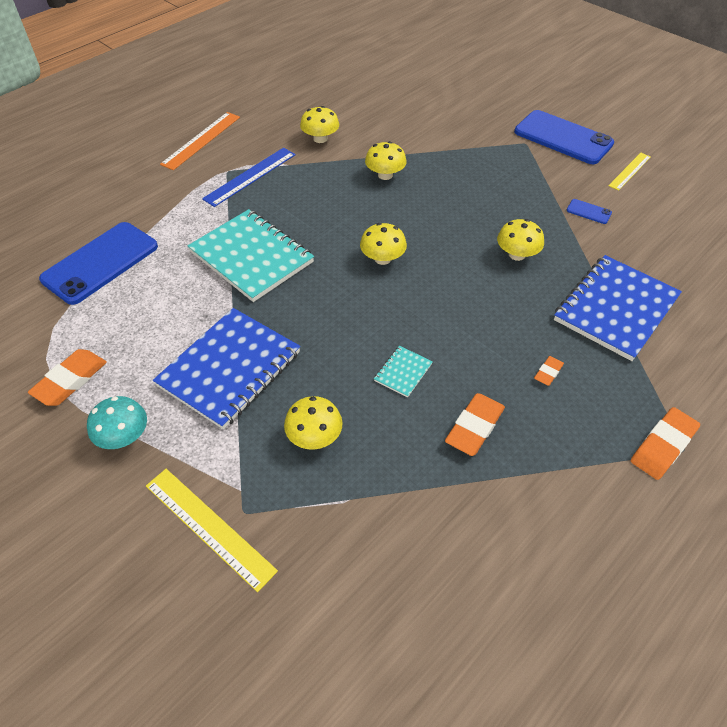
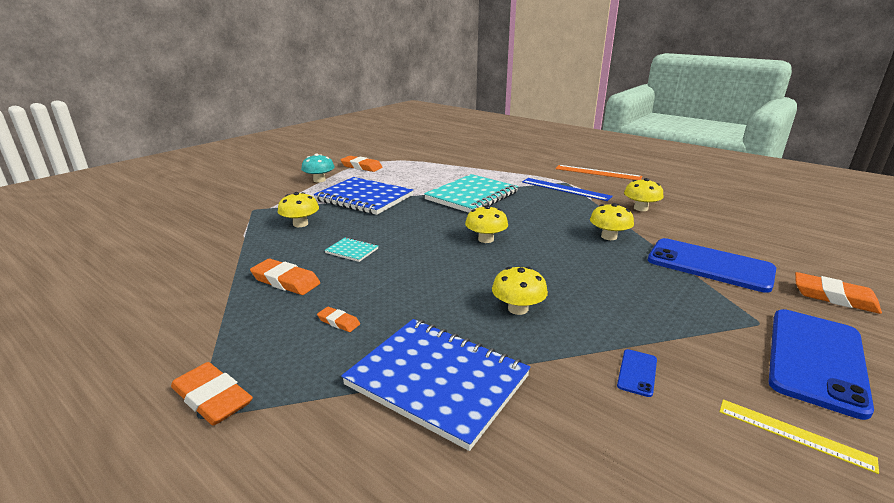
camera: 85 degrees right, 25 degrees down
(100, 263) = (454, 162): blue phone -> blue phone (709, 265)
(209, 526) = (249, 202): yellow ruler -> none
(490, 102) = (834, 297): none -> orange eraser

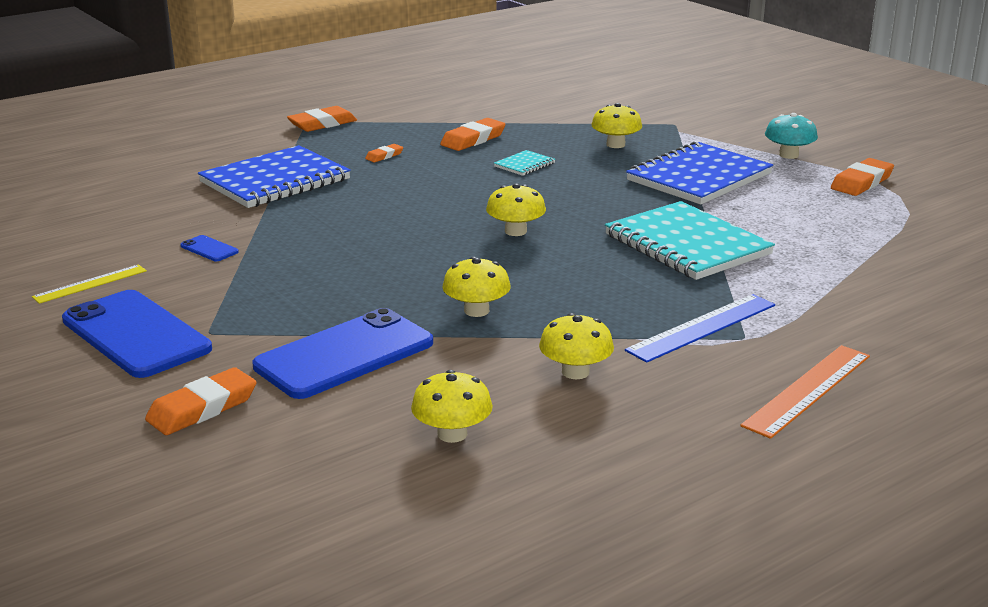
camera: 105 degrees right, 0 degrees up
(518, 309) = (344, 222): yellow mushroom -> yellow mushroom (452, 434)

